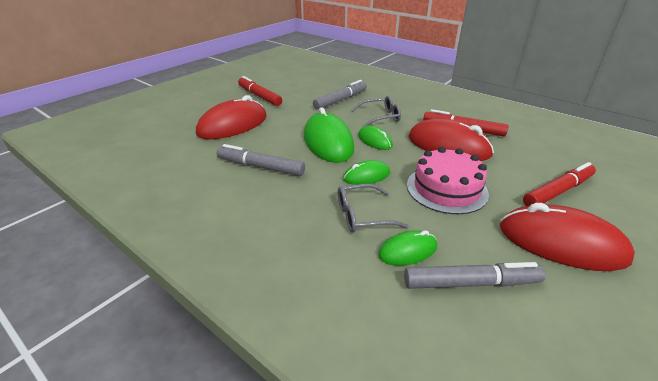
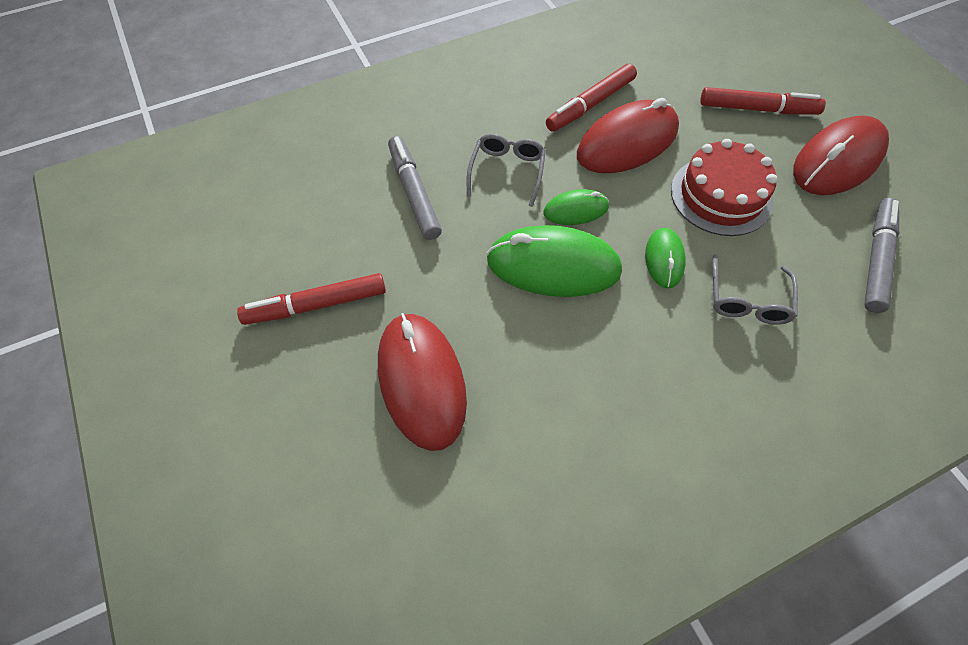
camera: 65 degrees left, 25 degrees up
(260, 167) = (588, 377): grey marker -> none
(407, 251) = (820, 286): green mouse -> none
(446, 189) = (721, 195): pink cake -> red cake
(558, 191) = (757, 109): red marker -> red marker turned 105 degrees clockwise

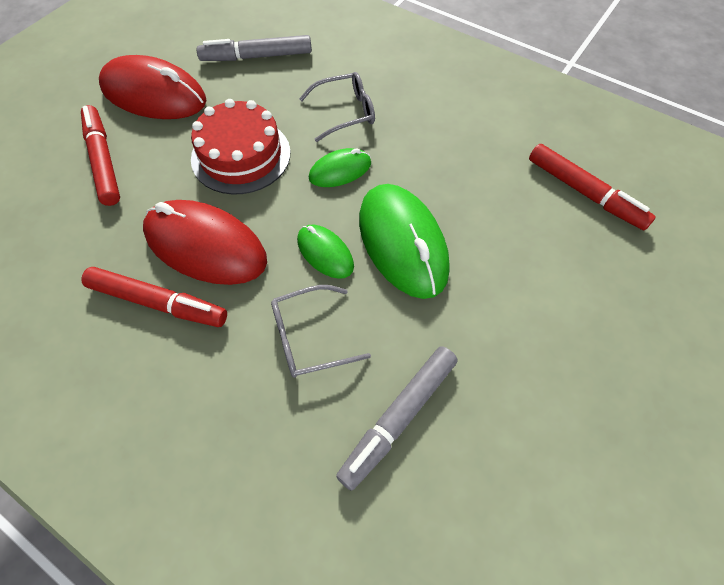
camera: 120 degrees left, 0 degrees up
(316, 305) = (601, 424): red marker -> red marker (585, 193)
(421, 381) = (587, 284): red mouse -> none

